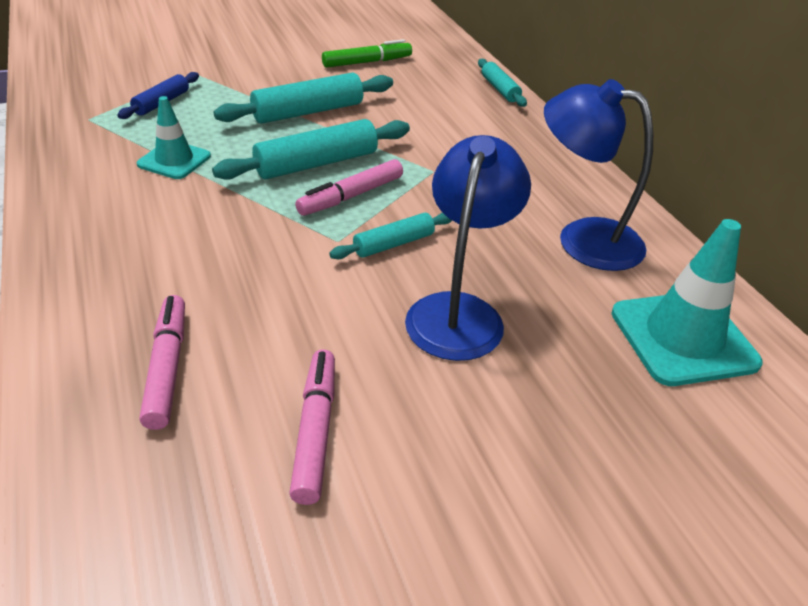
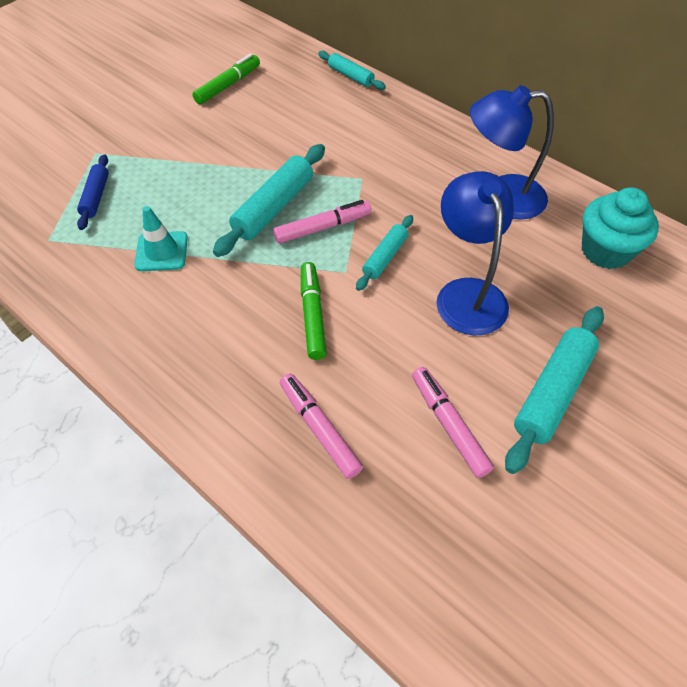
camera: 25 degrees left, 15 degrees up
(265, 264) = (313, 315): none -> green marker
(308, 112) = (224, 158): turquoise rolling pin -> turquoise rolling pin (552, 392)
(351, 196) = (323, 228): pink marker -> pink marker turned 135 degrees counterclockwise
(683, 338) = (605, 251): turquoise traffic cone -> turquoise cupcake

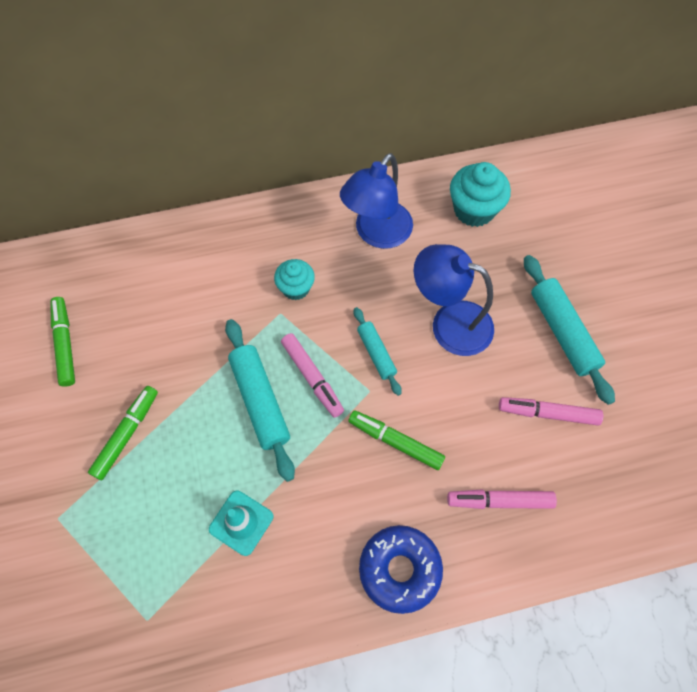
camera: 55 degrees left, 10 degrees up
(96, 197) = (123, 547): blue rolling pin -> none
(185, 151) = (127, 434): none -> green marker
(194, 381) = (399, 569): none -> blue donut
(323, 228) = (312, 377): pink marker -> pink marker turned 135 degrees clockwise
(351, 76) = (147, 237): turquoise rolling pin -> none
(394, 175) = (296, 288): none -> turquoise cupcake

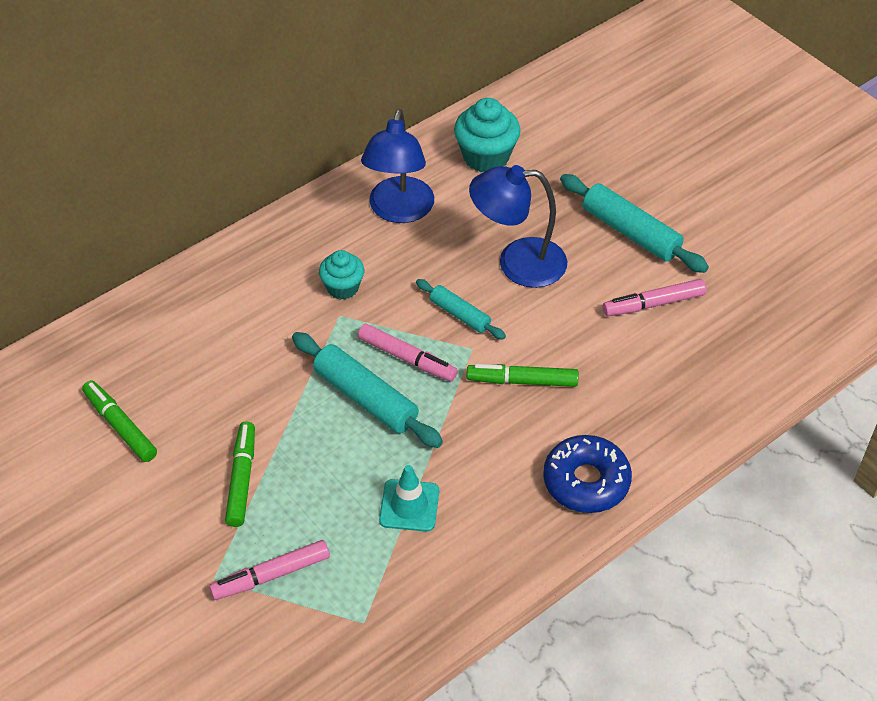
camera: 25 degrees left, 15 degrees down
(499, 501) = (647, 391): pink marker -> pink marker (271, 575)

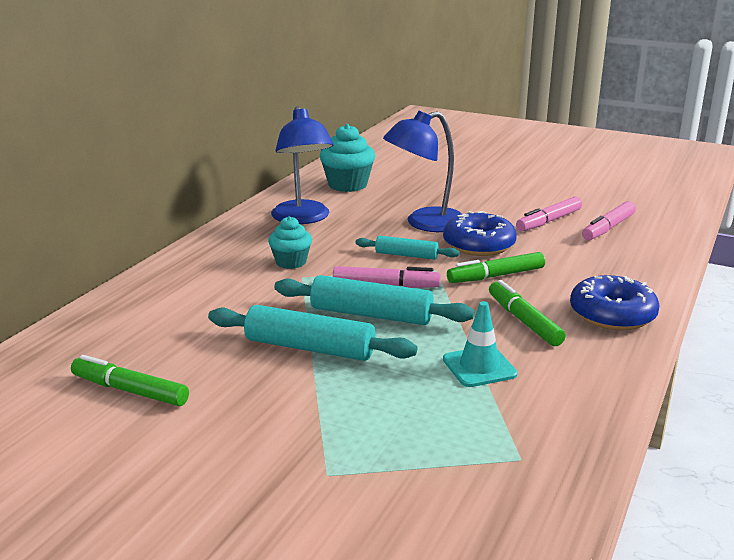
camera: 25 degrees left, 25 degrees down
(242, 479) = (295, 393): green marker -> green marker (524, 321)
(271, 575) = (389, 453): pink marker -> pink marker (608, 228)
(545, 322) = (479, 245): none -> blue donut
(630, 232) = (492, 196): turquoise rolling pin -> turquoise rolling pin (310, 348)

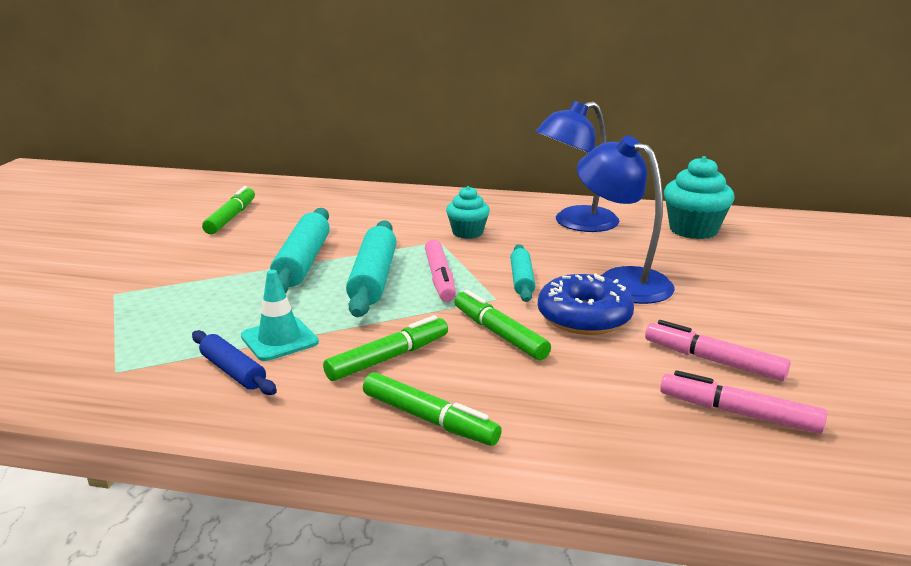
camera: 75 degrees right, 0 degrees up
(533, 391) = (233, 371): none -> blue rolling pin
(612, 314) = (429, 419): blue donut -> green marker

